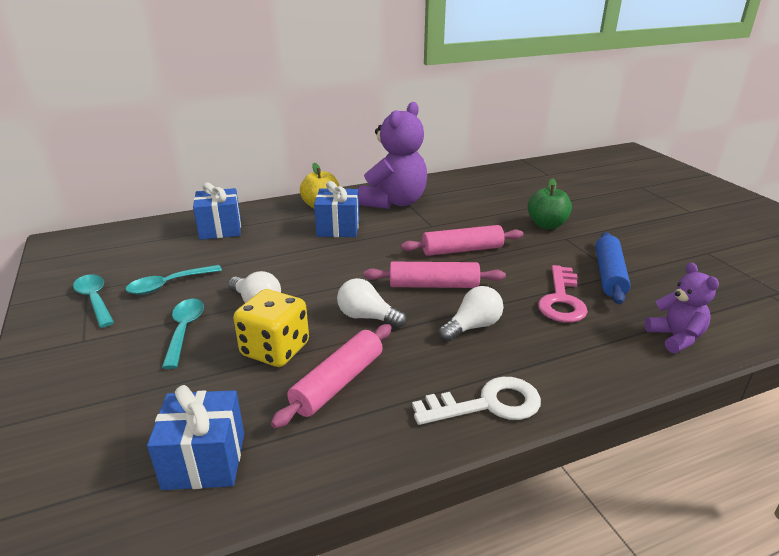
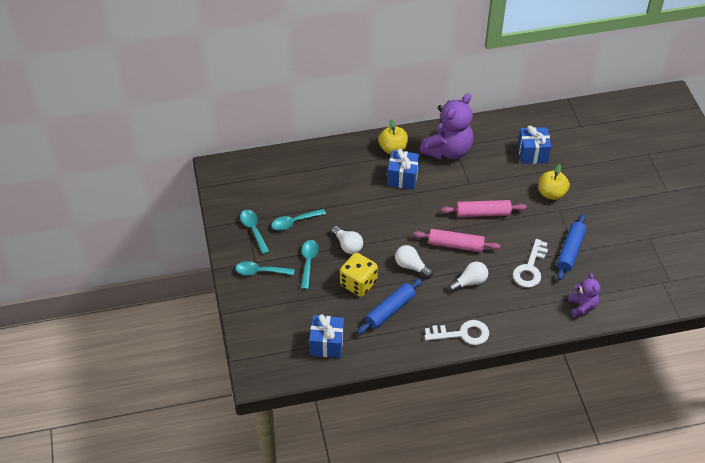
camera: 10 degrees right, 20 degrees up
(89, 353) = (260, 271): none -> turquoise spoon
(220, 229) = (321, 168): blue gift -> blue gift (532, 153)
(338, 383) = (390, 310): pink rolling pin -> blue rolling pin
(546, 225) = (551, 193): green apple -> yellow apple
(561, 300) = (530, 268): pink key -> white key

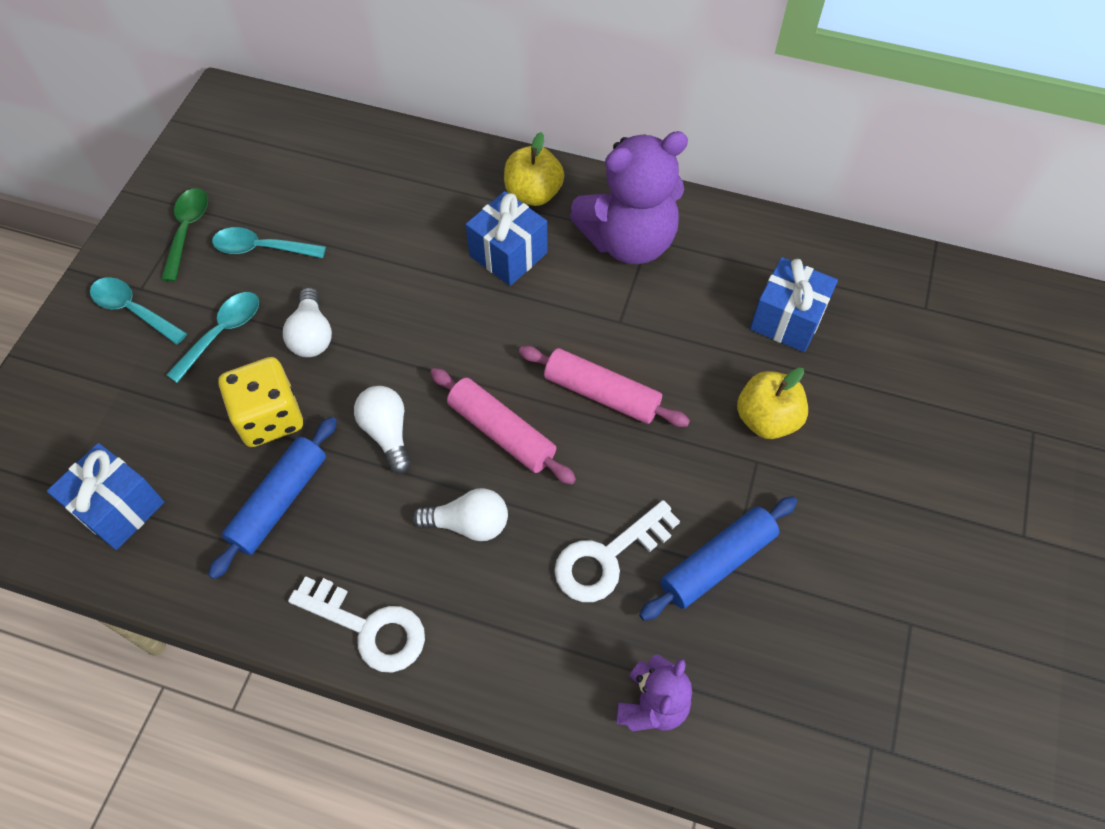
camera: 30 degrees right, 10 degrees up
(253, 230) = (187, 230): turquoise spoon -> green spoon
(390, 310) = (279, 502): blue rolling pin -> blue rolling pin turned 45 degrees counterclockwise

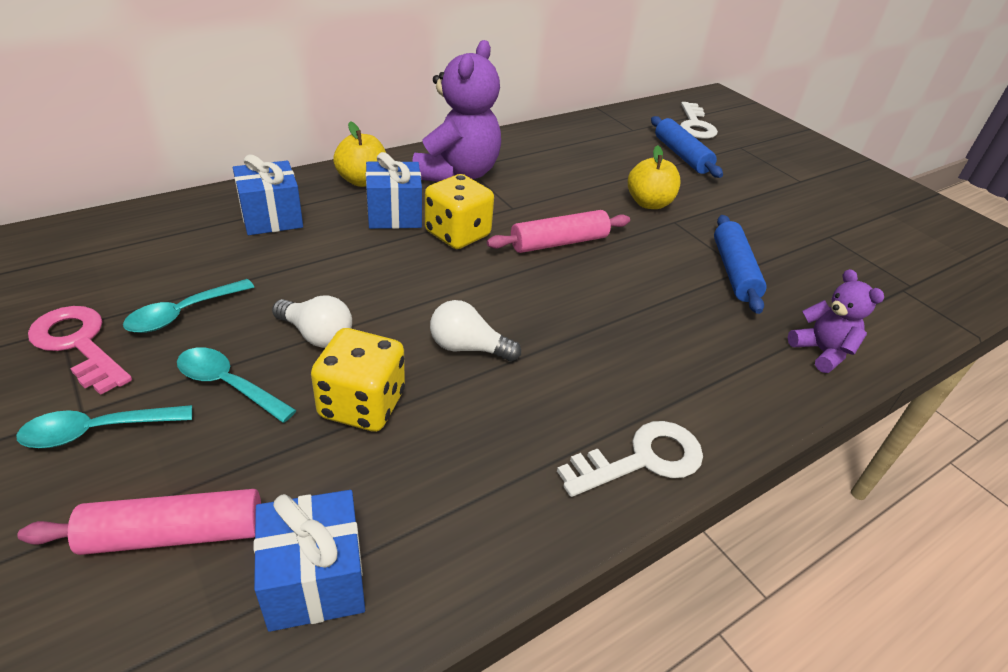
camera: 55 degrees left, 20 degrees down
(187, 230) = (78, 344): green spoon -> pink key
(222, 333) = (228, 384): turquoise spoon -> turquoise spoon turned 45 degrees counterclockwise
(279, 502) = (457, 447): blue rolling pin -> blue rolling pin (681, 155)
(469, 524) = (599, 353): white light bulb -> none
(501, 432) = (537, 296): pink rolling pin -> pink rolling pin (175, 534)
(529, 316) = (457, 234): none -> yellow dice
(607, 557) = (690, 308): white key -> white key (695, 125)
(787, 320) = (588, 163): blue gift -> blue gift (271, 218)

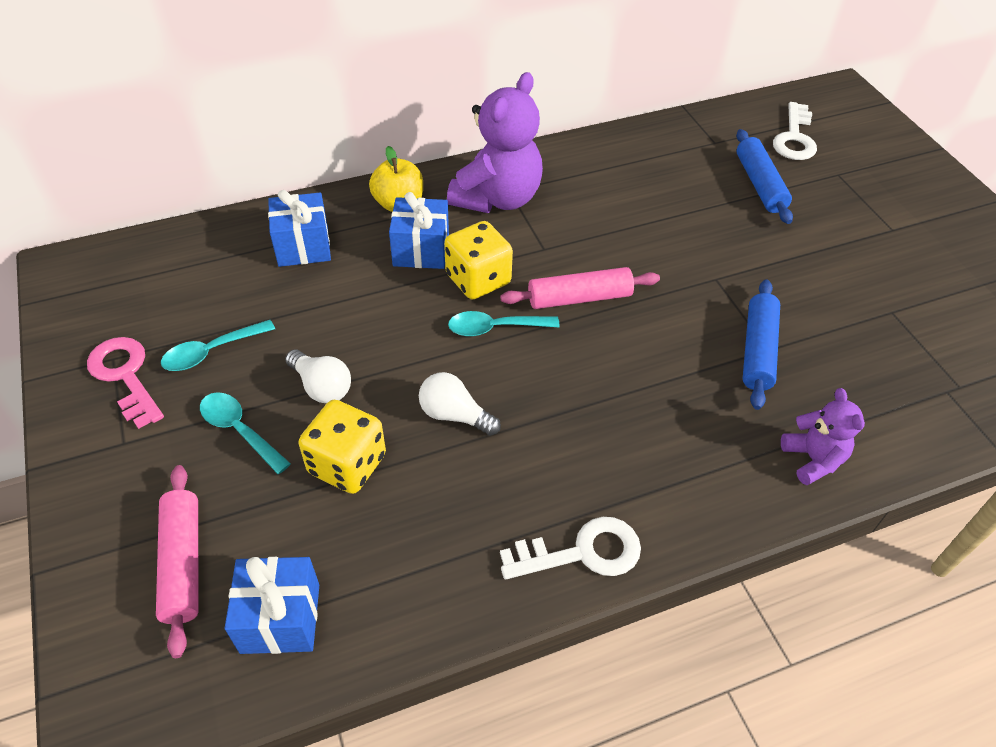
camera: 15 degrees right, 10 degrees up
(97, 431) = (133, 462): turquoise spoon -> turquoise spoon (495, 328)
(175, 534) = (183, 563): pink rolling pin -> pink rolling pin turned 75 degrees clockwise
(649, 203) = (695, 252): yellow apple -> none

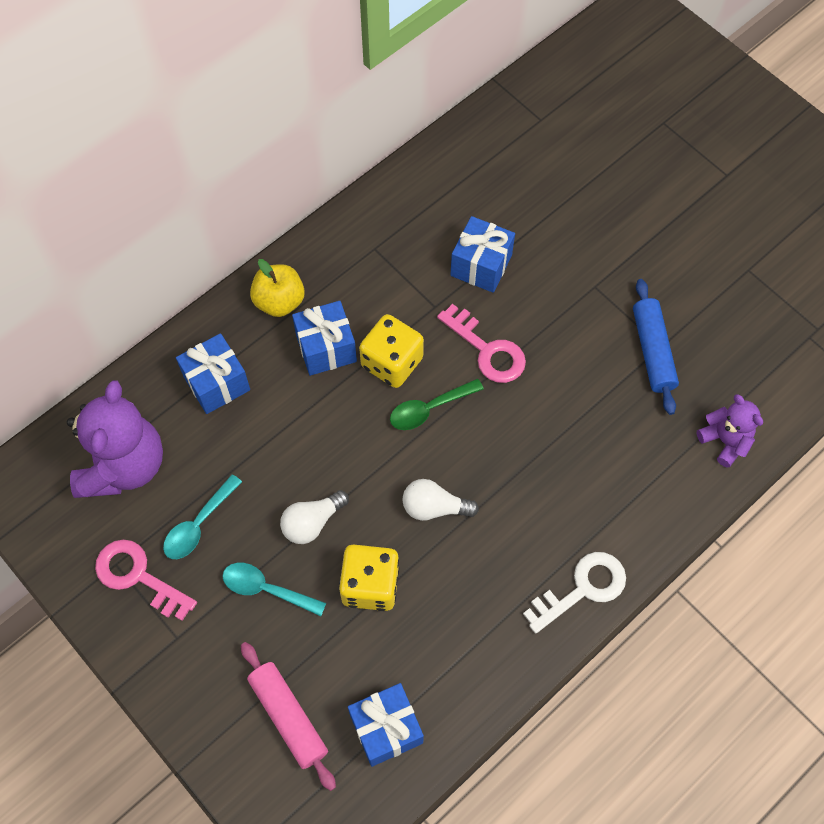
camera: 20 degrees left, 15 degrees up
(322, 387) = (312, 522): white light bulb -> white light bulb turned 120 degrees clockwise
(495, 328) = (429, 409): turquoise spoon -> green spoon
(497, 198) = (368, 262): purple teddy bear -> purple teddy bear (123, 465)
(579, 298) = (487, 350): pink rolling pin -> pink key
(606, 230) = (481, 265): none -> blue gift
(760, 184) = (598, 160): blue rolling pin -> none
(794, 138) = (611, 88): white key -> none

